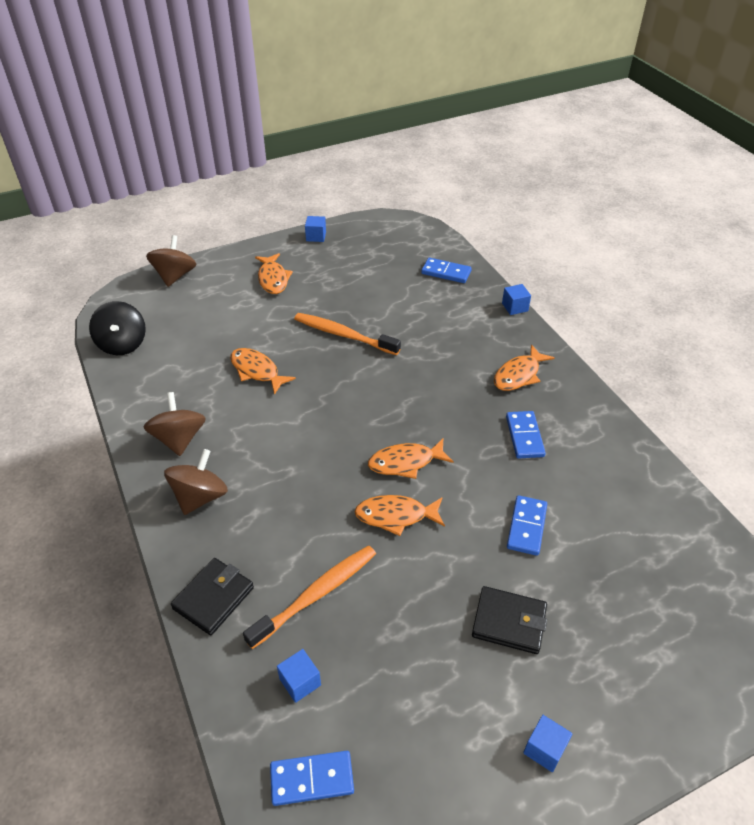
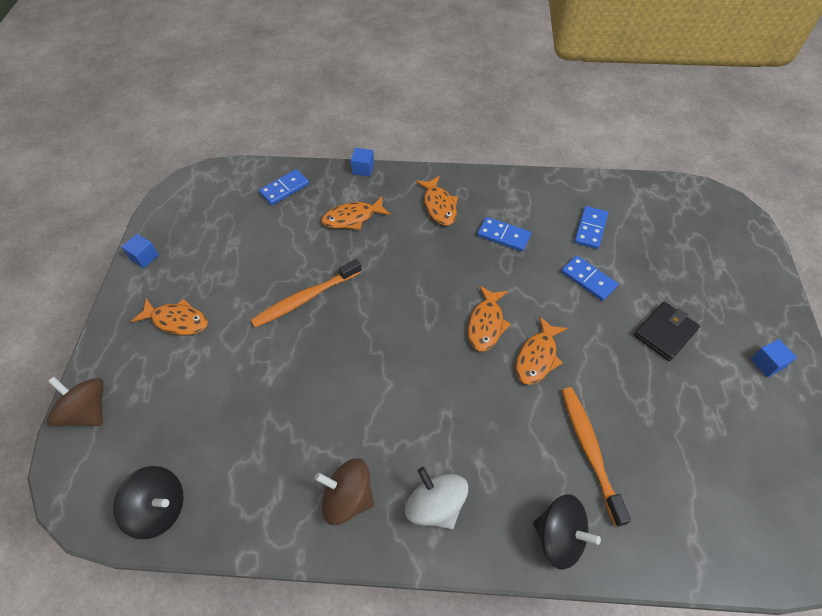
camera: 60 degrees left, 10 degrees up
(200, 497) = (435, 505): brown spinning top -> white spinning top
(214, 598) = (559, 537): black wallet -> black spinning top
(257, 371) = (301, 390): orange fish -> orange fish (352, 218)
(300, 682) = (668, 498): blue cube -> none
(312, 779) = (753, 525): blue domino -> blue domino (590, 229)

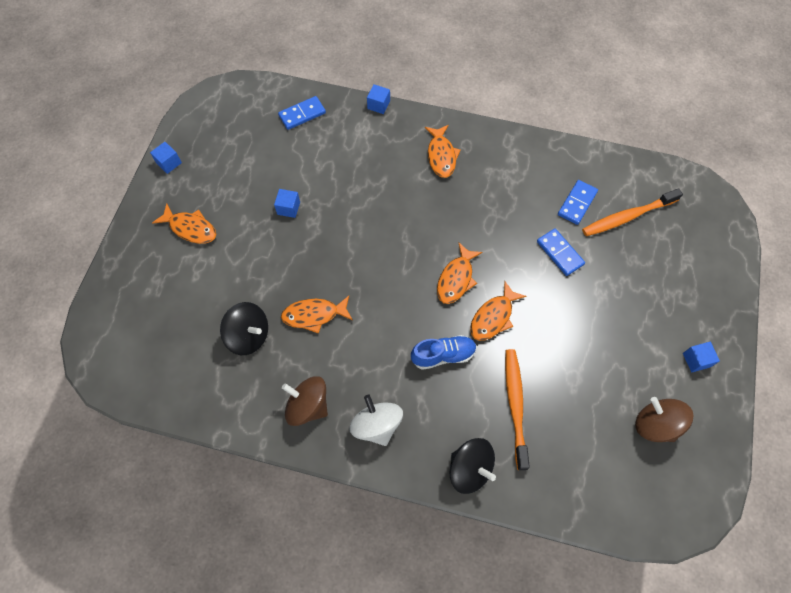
camera: 10 degrees right, 10 degrees up
(87, 411) = (110, 295): brown spinning top -> brown spinning top (655, 424)
(159, 509) = (159, 385): black spinning top -> black spinning top (248, 335)
(286, 282) = (288, 208): none -> blue cube
(305, 298) = (303, 227): orange toothbrush -> orange toothbrush (627, 217)
(352, 218) = (359, 155): orange fish -> orange fish (314, 315)
(493, 409) = (443, 355): none -> blue shoe
(503, 236) = (493, 196): blue domino -> none
(665, 333) = (613, 315): black wallet -> none

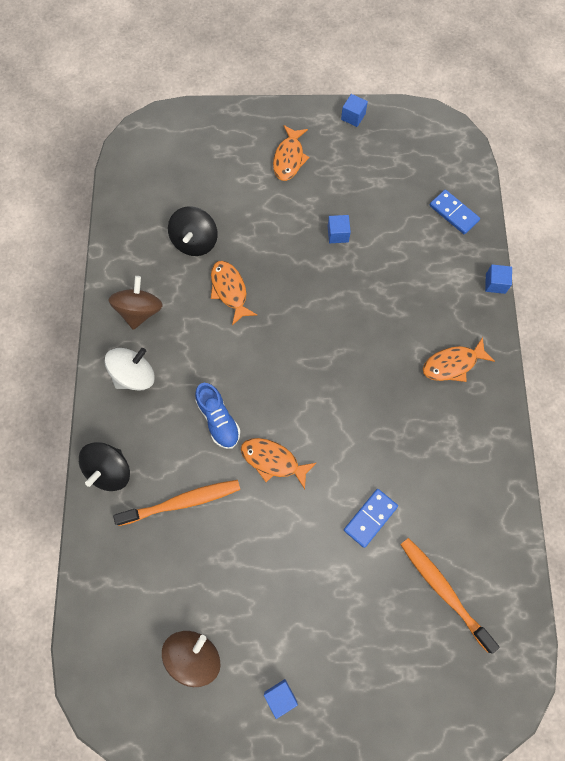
camera: 75 degrees right, 5 degrees up
(456, 279) = (306, 414): orange fish -> none
(577, 203) = (442, 527): blue domino -> none

